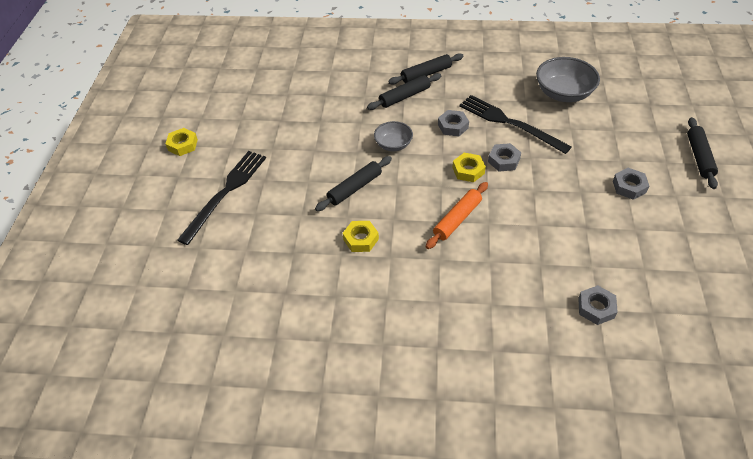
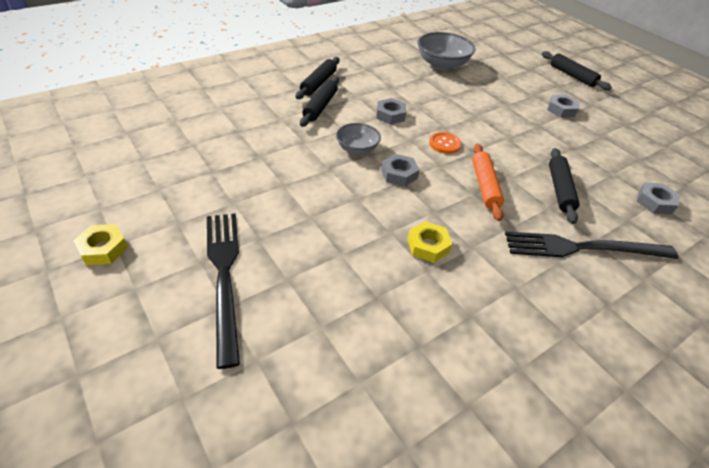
camera: 45 degrees left, 5 degrees down
(355, 188) = (366, 201): black rolling pin -> black rolling pin (559, 189)
(468, 170) = (444, 144): yellow nut -> orange button
(503, 160) = (461, 125): grey nut -> grey nut (399, 174)
(509, 123) = (431, 97): black fork -> black fork (582, 248)

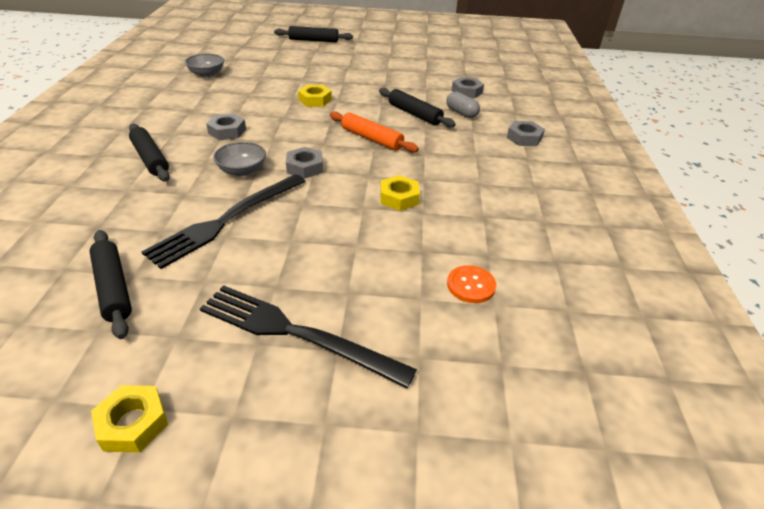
camera: 50 degrees left, 5 degrees down
(318, 83) = (114, 142): black rolling pin -> black rolling pin (113, 288)
(442, 64) = (207, 74): grey bowl -> grey bowl, size x0.60
(444, 144) = (302, 128): orange button -> orange button (471, 285)
(490, 127) = (315, 100): none -> yellow nut
(561, 110) = (341, 65): grey nut -> grey nut (524, 138)
(582, 248) = (474, 138): black fork -> black fork (226, 220)
(611, 218) = (461, 113): none -> grey capsule

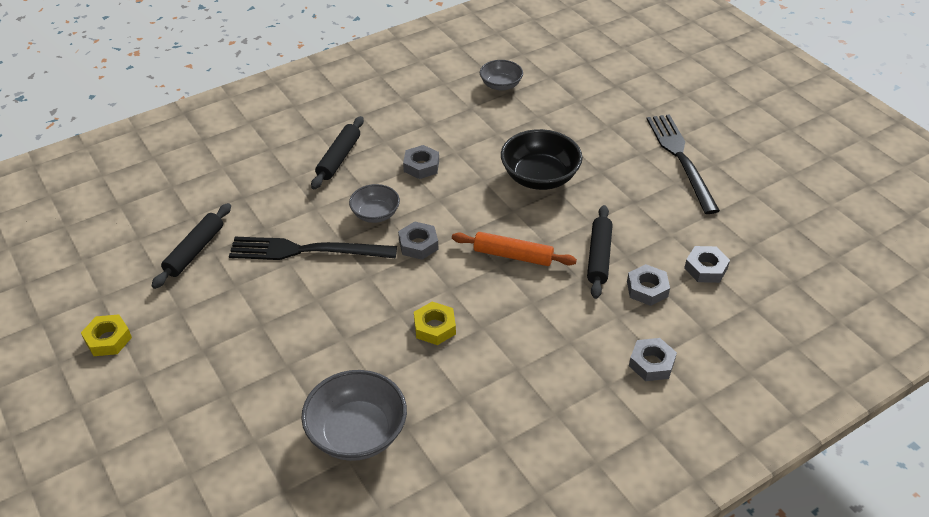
camera: 55 degrees right, 5 degrees up
(296, 333) = (225, 363): black fork -> black fork (681, 159)
(313, 40) = (669, 93): black rolling pin -> none
(315, 100) = (539, 177): yellow nut -> black bowl
(371, 139) = (513, 255): orange rolling pin -> orange rolling pin turned 75 degrees counterclockwise
(461, 113) = (647, 289): grey capsule -> grey nut
(471, 285) = (357, 433): orange button -> grey bowl

